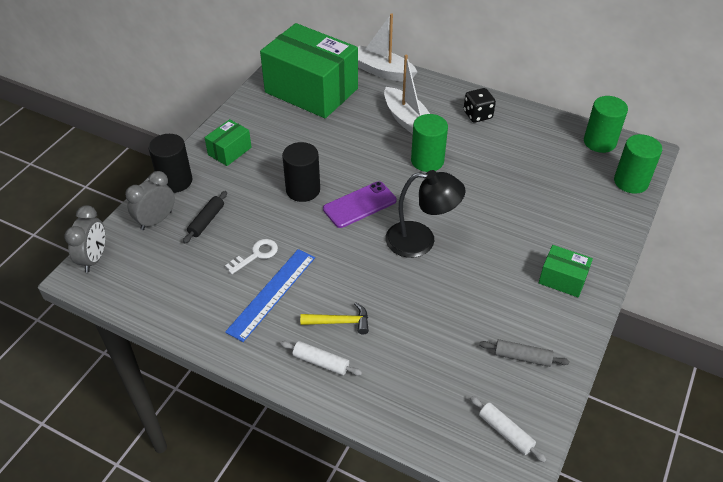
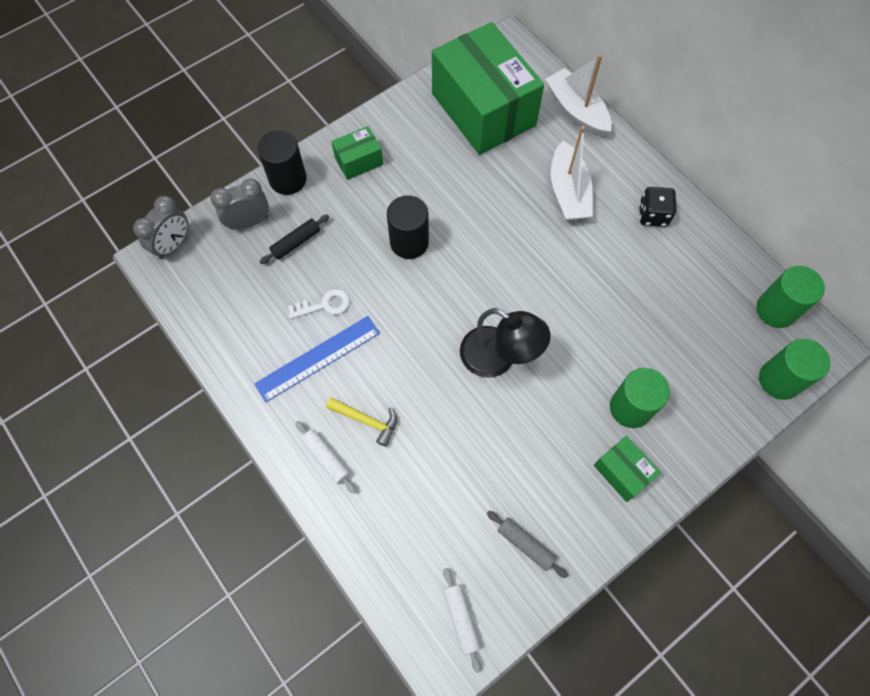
camera: 25 degrees right, 20 degrees up
(359, 205) = (458, 286): purple phone -> none
(427, 161) = (560, 257): green cylinder -> green cylinder (630, 408)

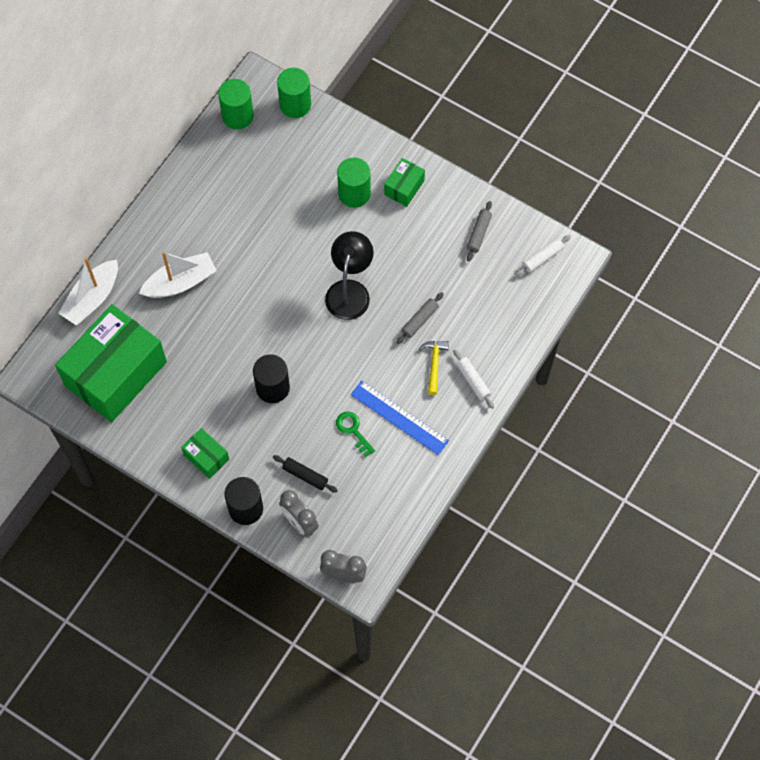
camera: 110 degrees left, 0 degrees up
(324, 305) = (353, 430): white key -> green key
(326, 458) = (473, 381): white rolling pin -> white rolling pin turned 60 degrees counterclockwise
(430, 424) = (419, 320): none -> grey rolling pin
(653, 215) = (181, 215): black dice -> none

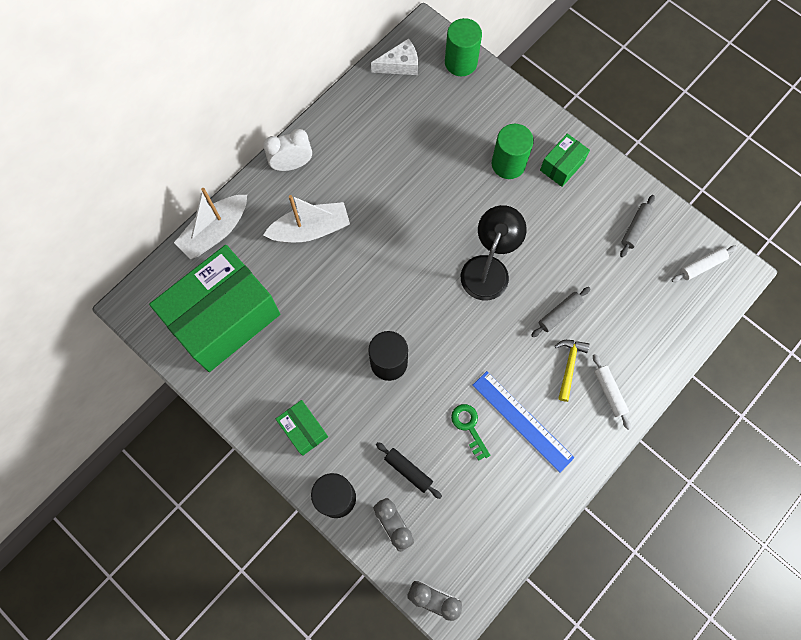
camera: 10 degrees right, 5 degrees up
(152, 226) = (292, 164): none -> white clock
(237, 116) = (400, 65): green cylinder -> white cheese

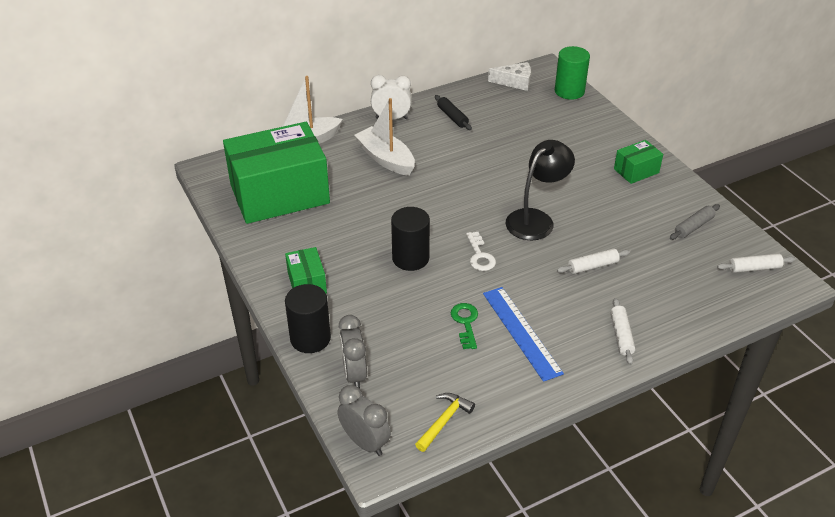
camera: 20 degrees right, 30 degrees down
(311, 230) = (386, 159): white boat -> white boat turned 135 degrees counterclockwise
(408, 471) = (389, 338): black rolling pin -> black rolling pin (452, 117)
(452, 336) = (480, 255): none -> white key
(508, 164) = (585, 159): green cylinder -> none
(559, 313) = (592, 266): grey rolling pin -> white rolling pin
(569, 366) = (586, 305): yellow hammer -> yellow hammer (444, 421)

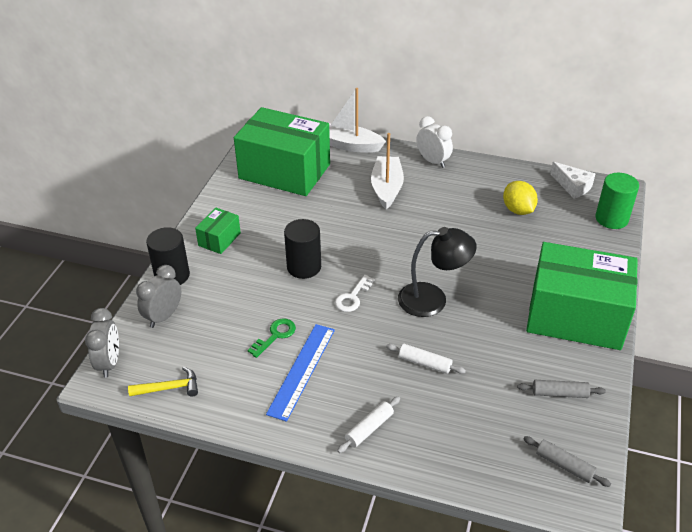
camera: 45 degrees right, 0 degrees up
(452, 117) = (480, 185): black rolling pin -> none
(503, 120) = (518, 210): none -> yellow lemon
(636, 171) = (575, 316): green box -> green box, size x2.30
(754, 268) = (564, 465): white rolling pin -> grey rolling pin

